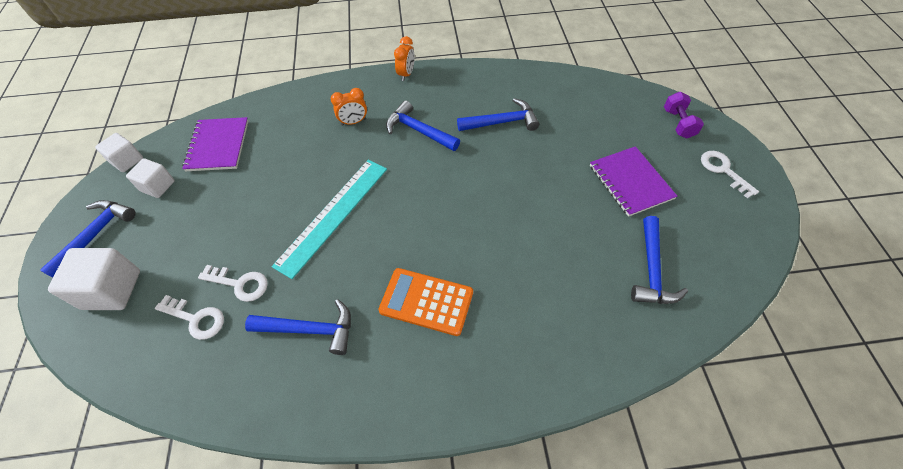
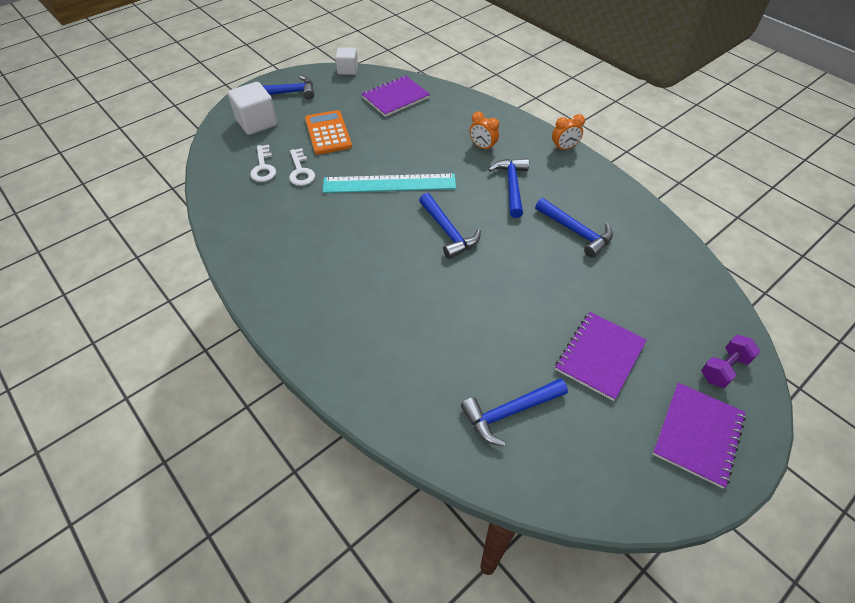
camera: 55 degrees right, 5 degrees down
(158, 186) = (341, 93): white cube -> none
(310, 330) = (292, 222): blue hammer -> blue hammer (448, 232)
(426, 301) = (358, 271): orange calculator -> orange calculator (328, 133)
(723, 170) = (698, 434): white key -> purple notebook

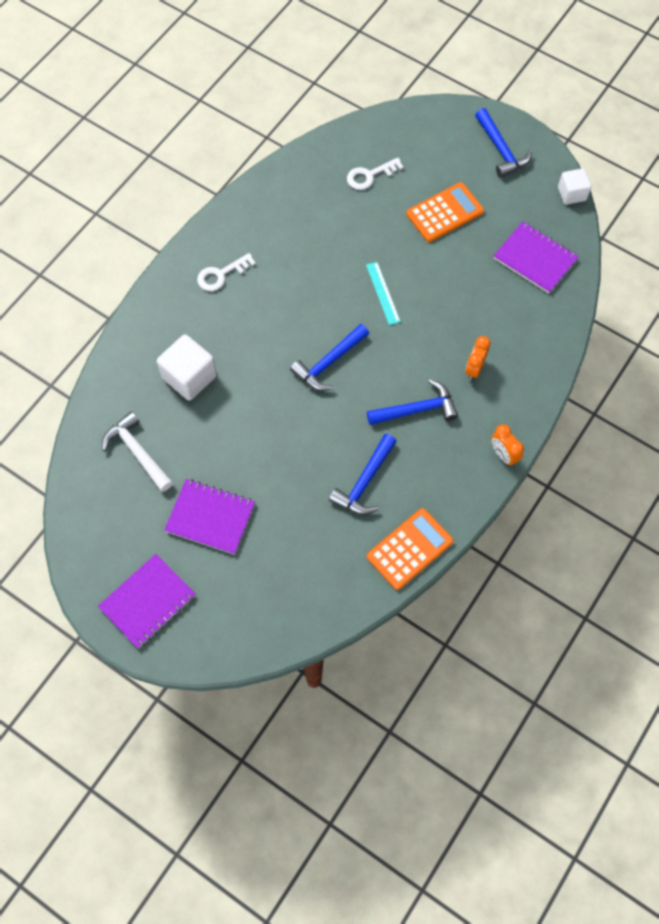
camera: 75 degrees right, 15 degrees up
(257, 123) = (438, 143): white cube -> white cube (189, 377)
(300, 171) = (375, 209): white key -> white key (221, 274)
(389, 183) = (383, 293): turquoise ruler -> turquoise ruler, size x0.51
(509, 412) = (137, 452): blue hammer -> white hammer
(644, 217) = (409, 549): none -> orange calculator
(698, 434) = (147, 601): purple notebook -> purple notebook turned 60 degrees counterclockwise
(724, 368) = (222, 626): purple dumbbell -> none

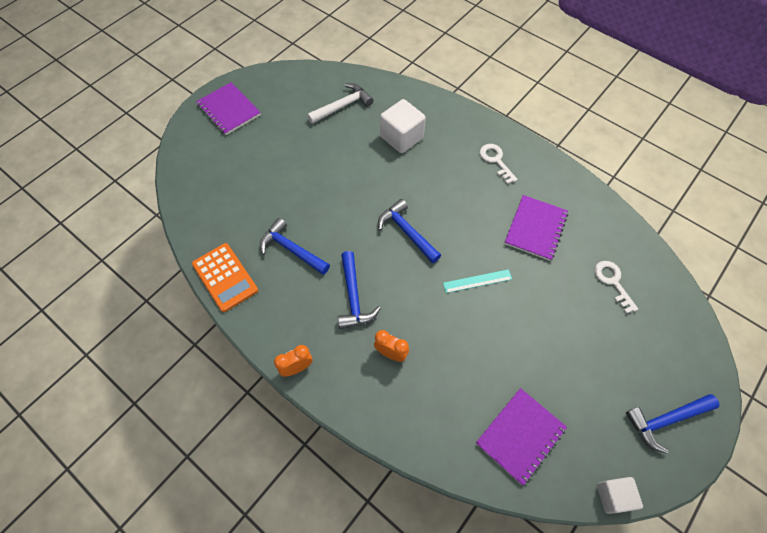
camera: 95 degrees right, 5 degrees down
(210, 517) = (283, 146): purple notebook -> purple notebook (535, 228)
(444, 213) = (574, 348): orange calculator -> none

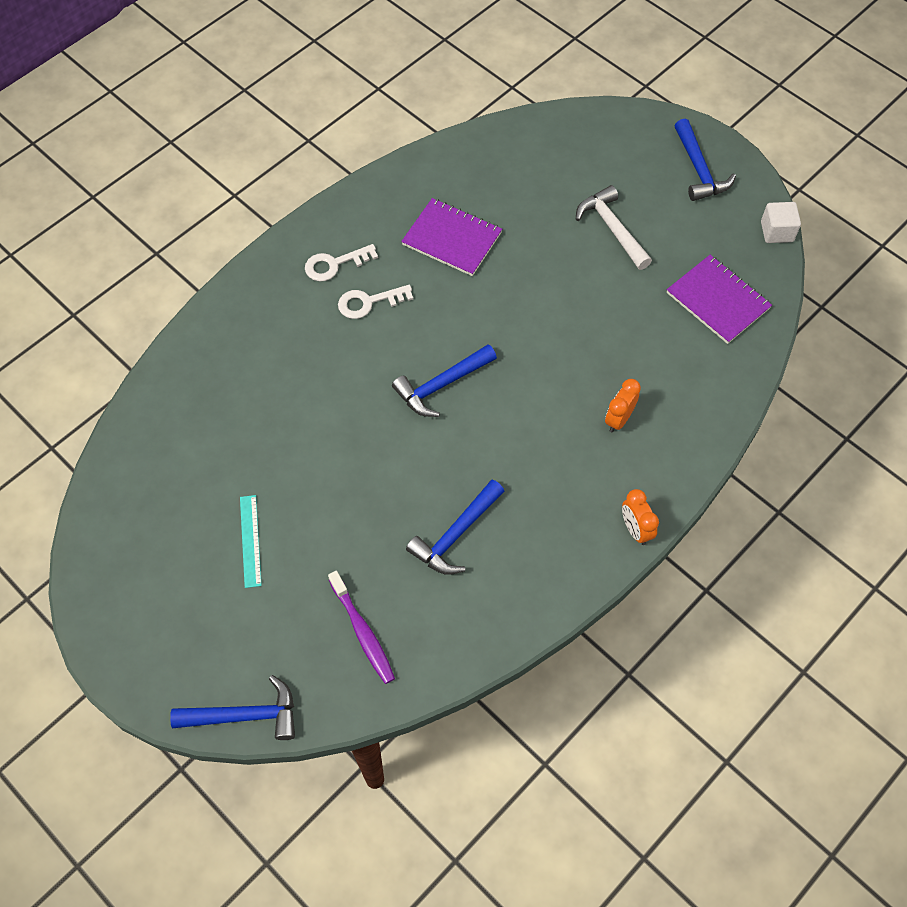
camera: 85 degrees left, 0 degrees up
(225, 204) = (362, 632): none -> purple toothbrush
(225, 277) = (495, 626): orange calculator -> none
(229, 110) = (158, 637): purple notebook -> none
(343, 106) = (188, 454): white hammer -> white hammer (612, 228)
(353, 297) = (537, 457): blue hammer -> blue hammer (245, 715)
(401, 137) = (270, 376): white cube -> none
(477, 281) = (523, 313): turquoise ruler -> turquoise ruler (250, 540)
(612, 282) = (535, 177): white key -> white key (369, 302)

